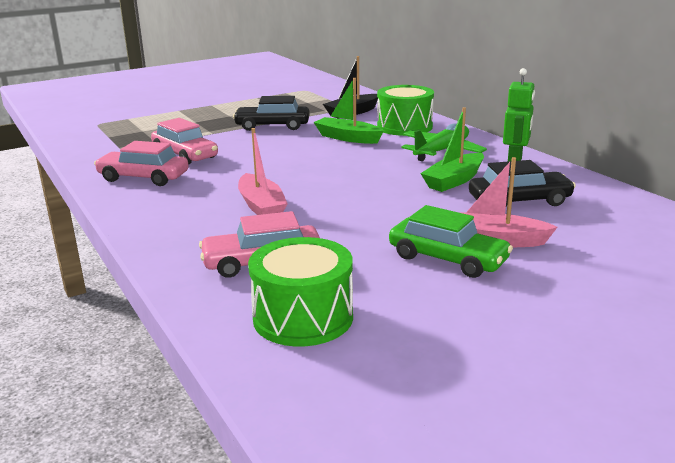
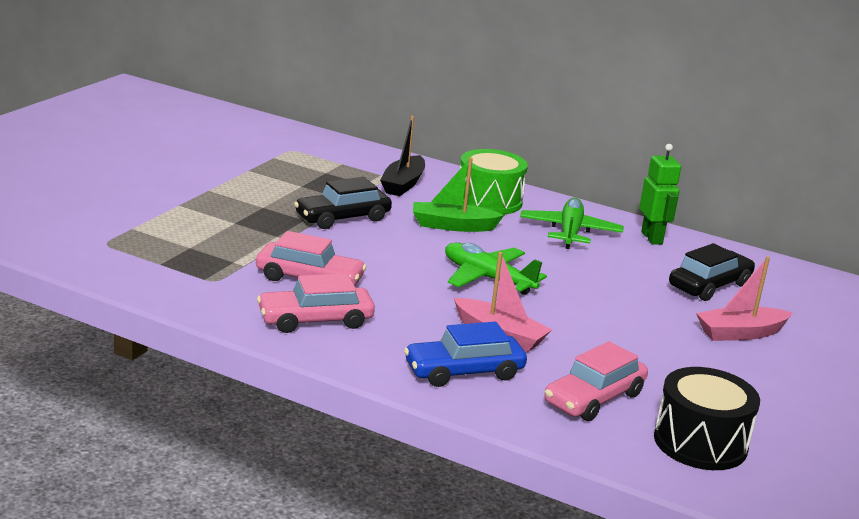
camera: 35 degrees left, 0 degrees up
(189, 224) = (464, 371): none -> blue car
(303, 317) = (700, 442): green drum -> black drum
(318, 171) = (488, 278): none -> green plane
(447, 259) = (730, 360): green car -> none
(454, 180) = (628, 270): green boat -> none

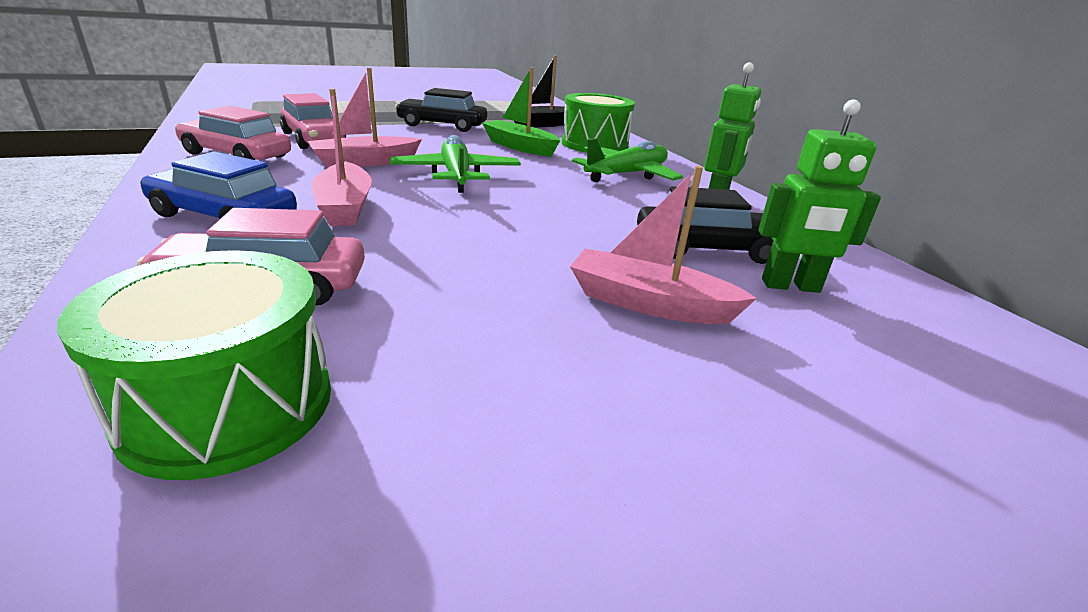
camera: 40 degrees right, 5 degrees up
(407, 289) = (365, 162): none -> pink boat
(700, 442) = (228, 404): black drum -> green drum
(771, 296) = (790, 286): none -> green robot

